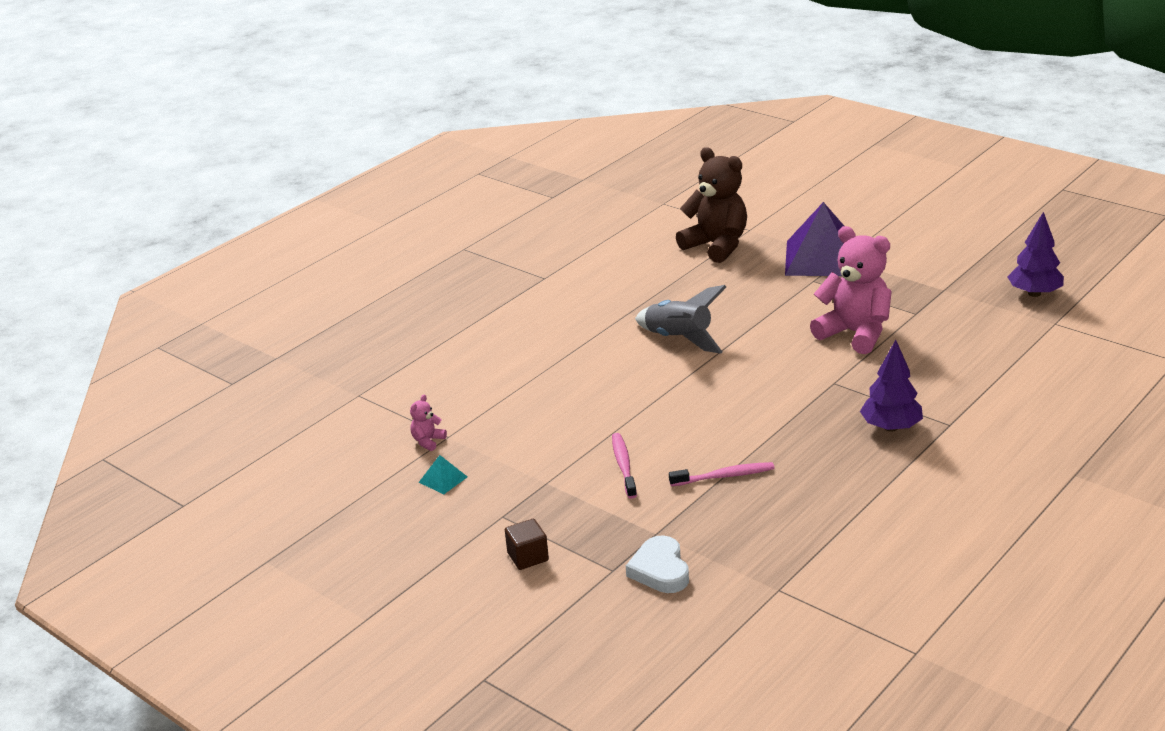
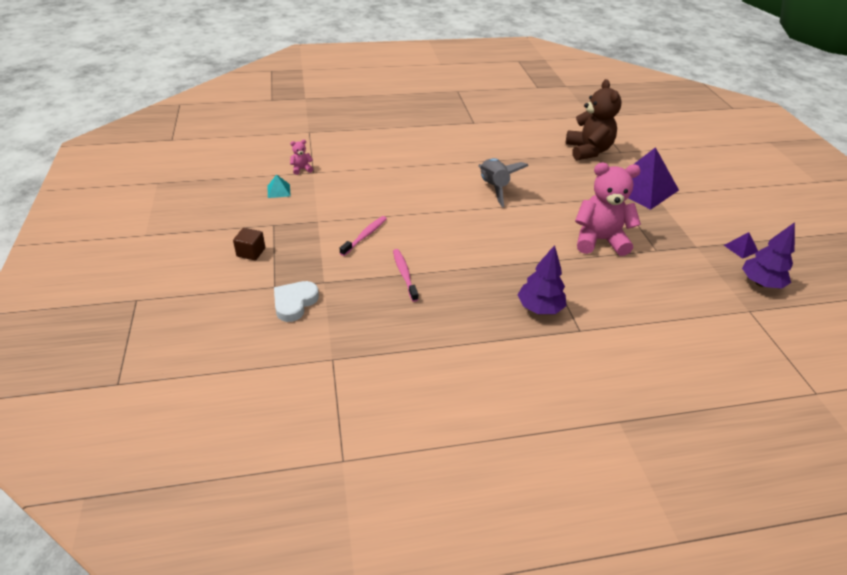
camera: 35 degrees right, 10 degrees up
(724, 476) = (404, 274): pink toothbrush -> pink toothbrush turned 135 degrees counterclockwise
(855, 333) = (599, 240): pink teddy bear -> pink teddy bear turned 75 degrees counterclockwise
(981, 270) = (740, 248): none -> purple pyramid

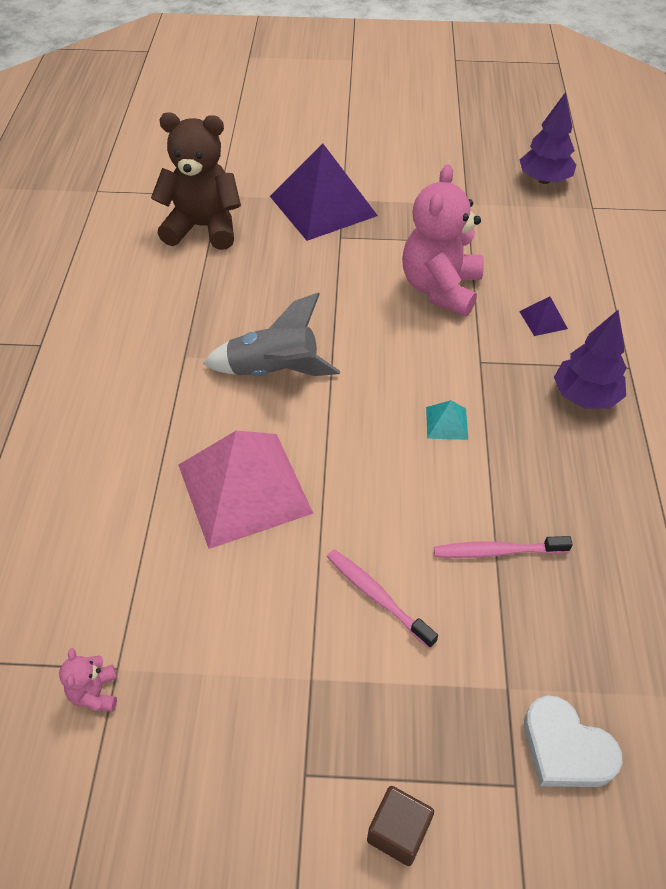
camera: 75 degrees left, 10 degrees up
(279, 191) = (171, 754): turquoise pyramid -> turquoise pyramid (446, 423)
(414, 189) = (244, 488): none -> pink pyramid
(740, 248) = (476, 169): purple pyramid -> purple pyramid (543, 320)

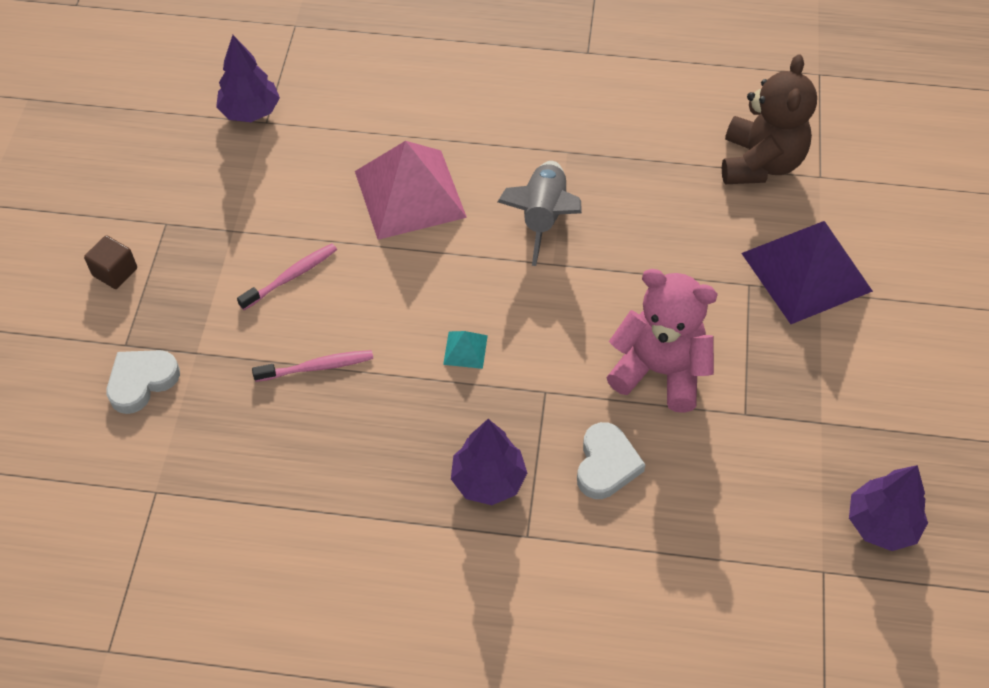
camera: 95 degrees right, 5 degrees up
(95, 693) = (250, 112): pink teddy bear -> purple tree
(497, 551) = (317, 367): pink toothbrush -> pink toothbrush turned 75 degrees clockwise
(543, 320) = (606, 464): purple pyramid -> white heart

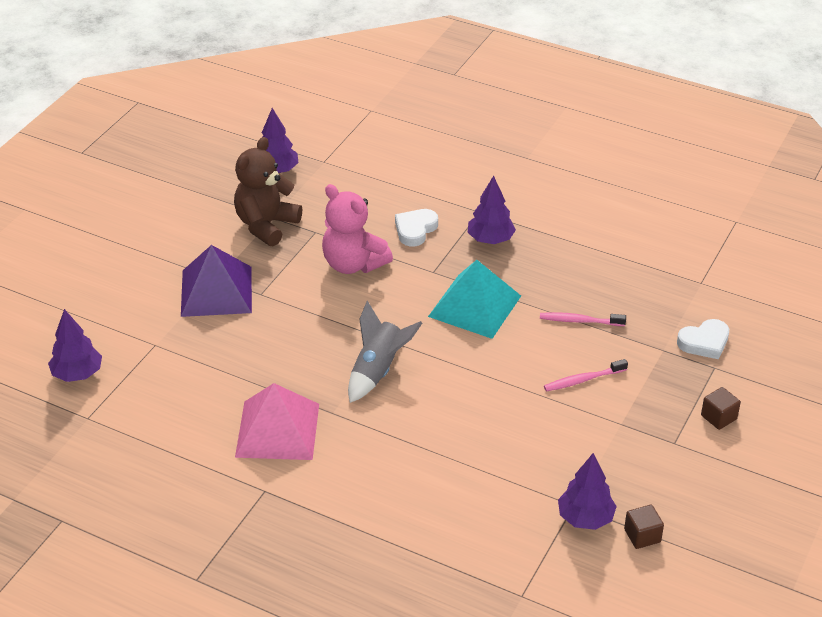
camera: 160 degrees left, 15 degrees down
(187, 110) = (642, 536): none -> brown cube
(410, 194) = (472, 414): pink pyramid -> pink pyramid (277, 430)
(465, 350) = (474, 306): turquoise pyramid -> turquoise pyramid, size x2.49
(760, 163) = (191, 365): brown teddy bear -> brown teddy bear (266, 225)
(873, 117) = (77, 374): none -> purple tree

